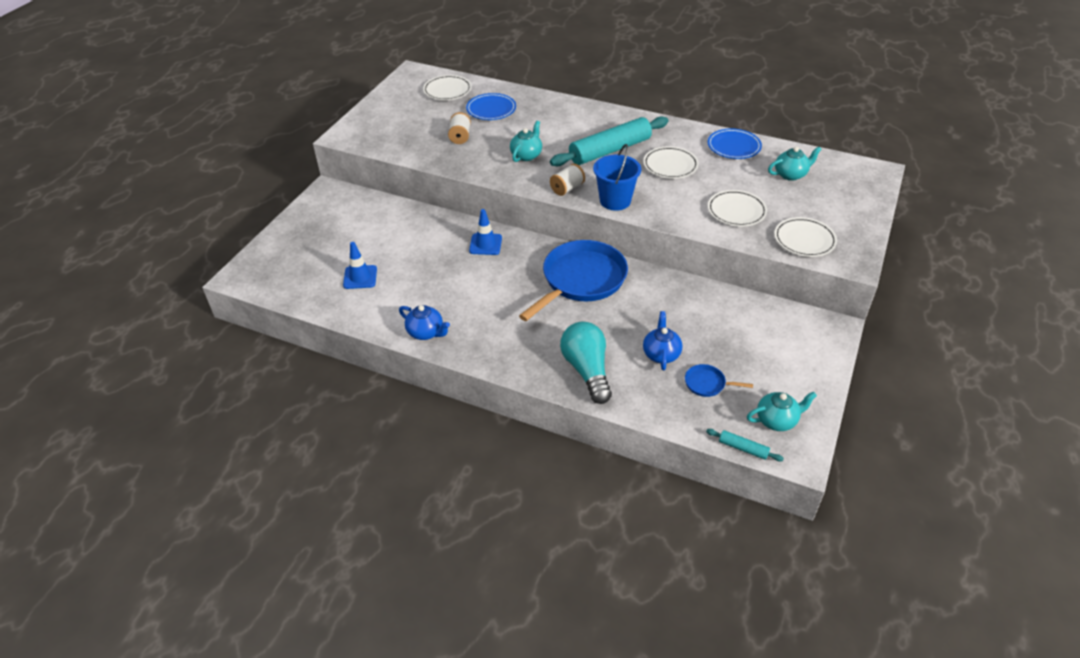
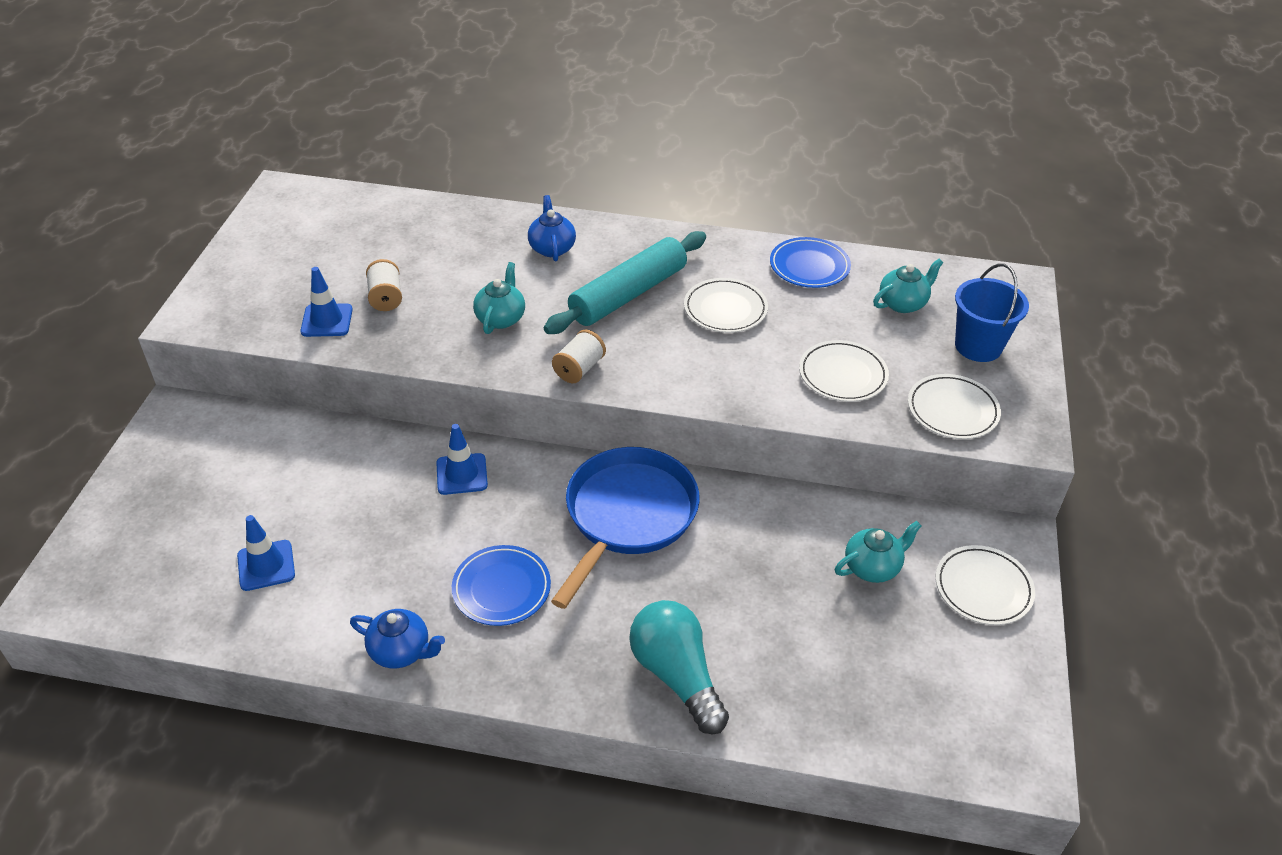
camera: 15 degrees left, 0 degrees up
(422, 145) = (327, 320): none -> blue traffic cone
(447, 90) = (345, 218): white plate -> white plate (983, 588)
(491, 109) = (425, 244): blue plate -> blue plate (501, 588)
(615, 201) = (658, 381): blue bucket -> blue bucket (978, 346)
(661, 354) = (782, 626): blue teapot -> blue teapot (552, 248)
(707, 383) = (863, 666): blue pan -> none
(743, 448) = (945, 771): turquoise rolling pin -> none
(777, 420) = (981, 712): turquoise teapot -> turquoise teapot (873, 567)

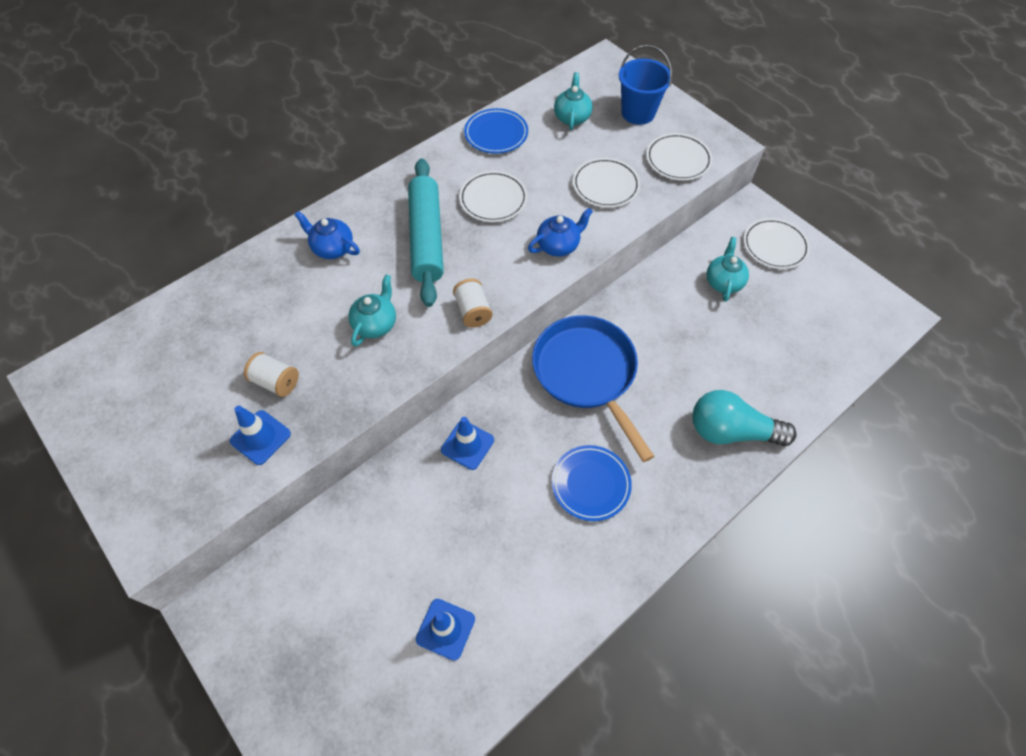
camera: 50 degrees left, 15 degrees up
(401, 651) = (598, 580): blue teapot -> blue teapot (558, 245)
(501, 318) = (376, 324): turquoise teapot -> turquoise teapot turned 60 degrees clockwise

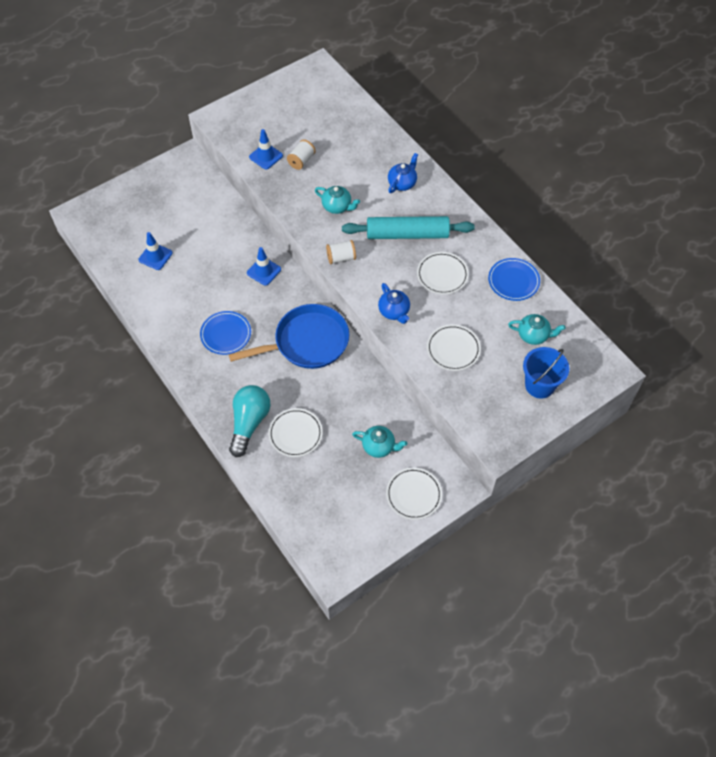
camera: 95 degrees right, 0 degrees up
(678, 160) = (480, 406): white plate -> white plate (295, 434)

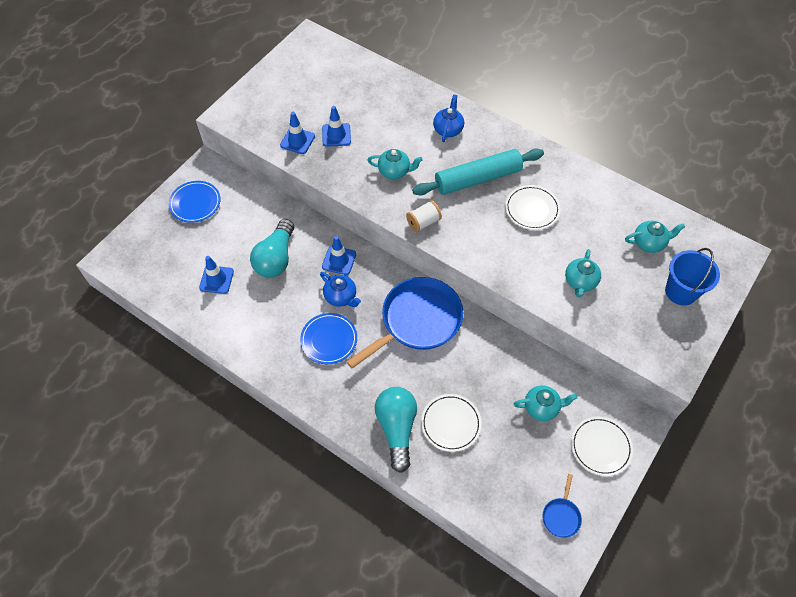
camera: 20 degrees left, 0 degrees up
(212, 253) = (276, 258): none -> turquoise light bulb
(301, 161) = (336, 135): white spool -> blue traffic cone
(352, 536) = (561, 516): none -> blue pan
(394, 312) = (503, 261): blue teapot -> blue teapot (341, 297)
(453, 349) = (580, 282): white plate -> turquoise teapot
(513, 281) = (603, 195): blue plate -> blue plate (195, 203)

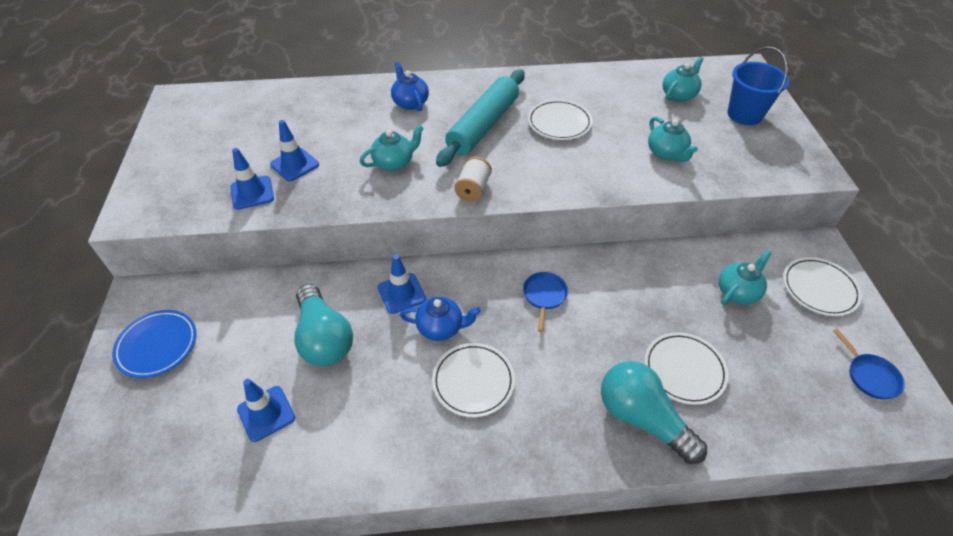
camera: 40 degrees left, 10 degrees down
(329, 340) = (473, 381): blue plate -> white plate
(417, 321) = (544, 296): blue pan -> blue pan, size x0.42

